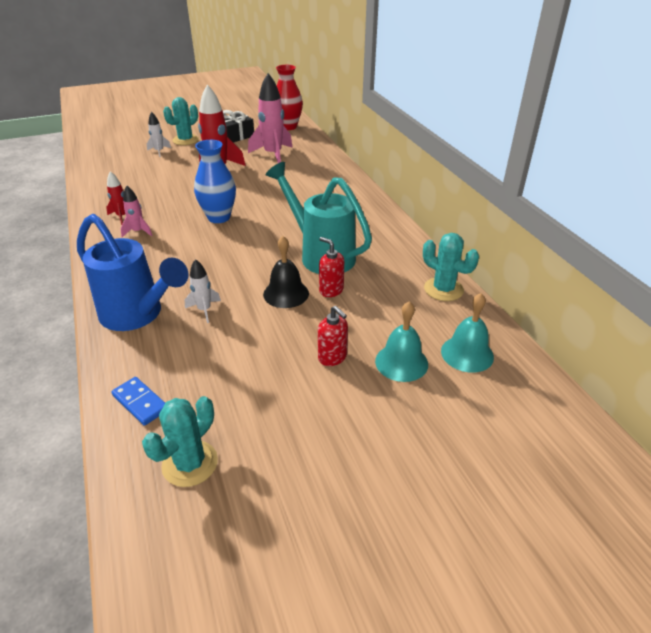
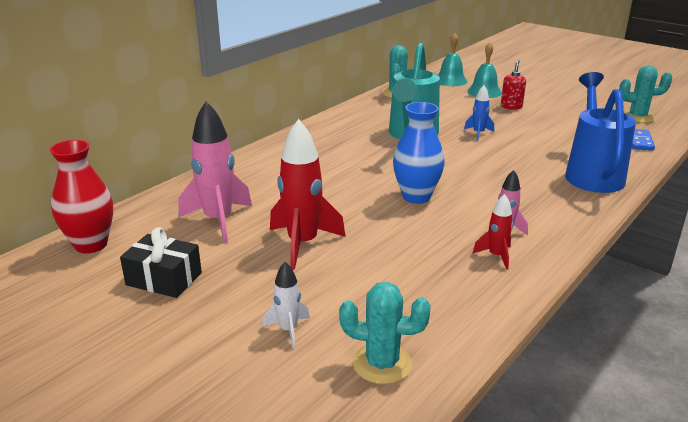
camera: 120 degrees left, 10 degrees down
(185, 140) = (216, 325): turquoise cactus -> turquoise cactus (382, 363)
(204, 310) = (543, 153): white rocket -> none
(286, 293) = (478, 133): black bell -> blue rocket
(331, 290) = (450, 121): red soap dispenser -> none

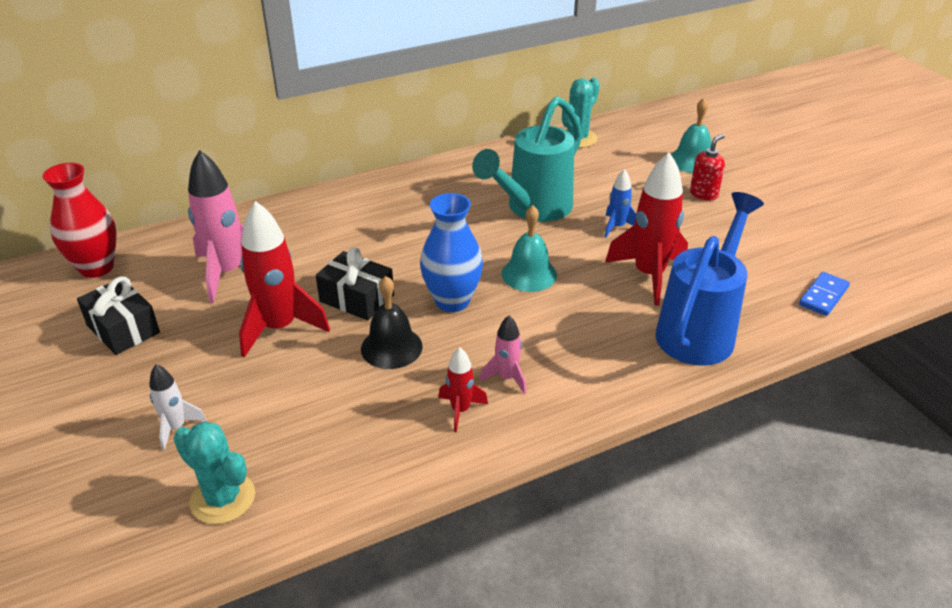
camera: 25 degrees right, 10 degrees up
(343, 212) = (356, 298): none -> black gift
(404, 233) = (391, 347): none -> black bell
(450, 80) = (666, 132): turquoise bell -> turquoise bell (529, 274)
(528, 153) = (649, 275): none -> red rocket
(637, 117) = (866, 254): turquoise cactus -> none

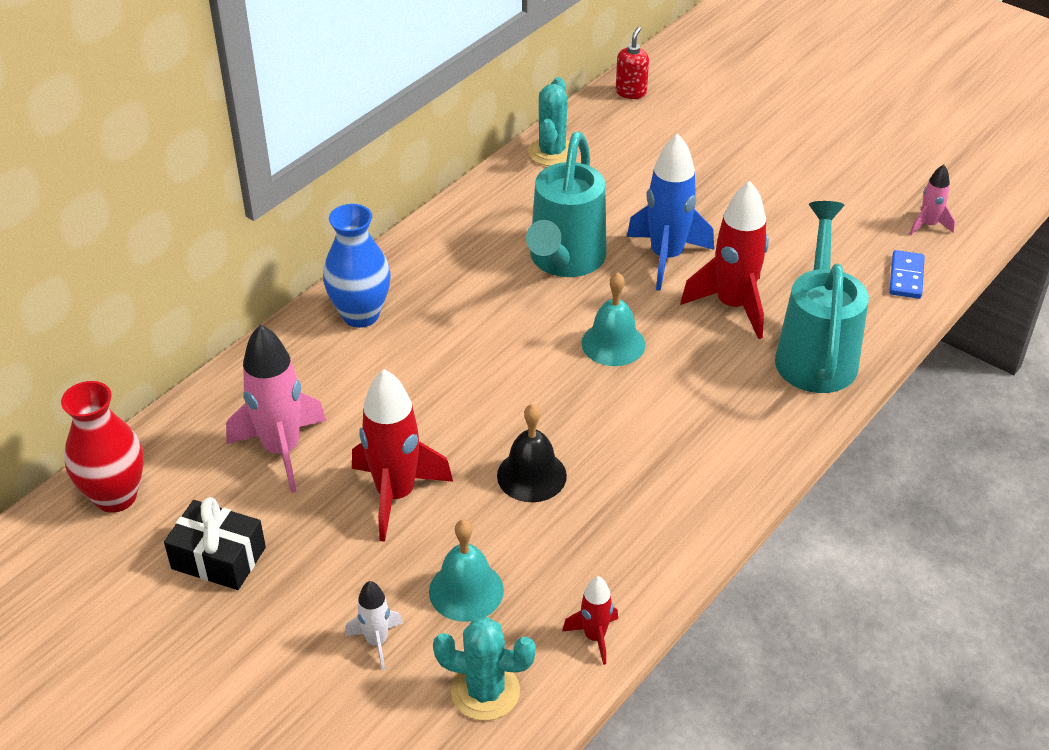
camera: 25 degrees left, 5 degrees up
(356, 298) = (453, 432): black gift -> none
(452, 301) = (556, 402): blue vase -> blue vase (360, 315)
(460, 410) = (648, 517): red rocket -> red rocket (594, 637)
(507, 378) = (669, 468): pink rocket -> pink rocket (928, 225)
(617, 227) = (666, 257): blue rocket -> blue rocket, size x1.94
(692, 161) = (693, 148): turquoise bell -> turquoise bell (466, 590)
(700, 329) = (815, 351): blue watering can -> turquoise watering can
(703, 194) = (729, 188): red soap dispenser -> red soap dispenser (631, 92)

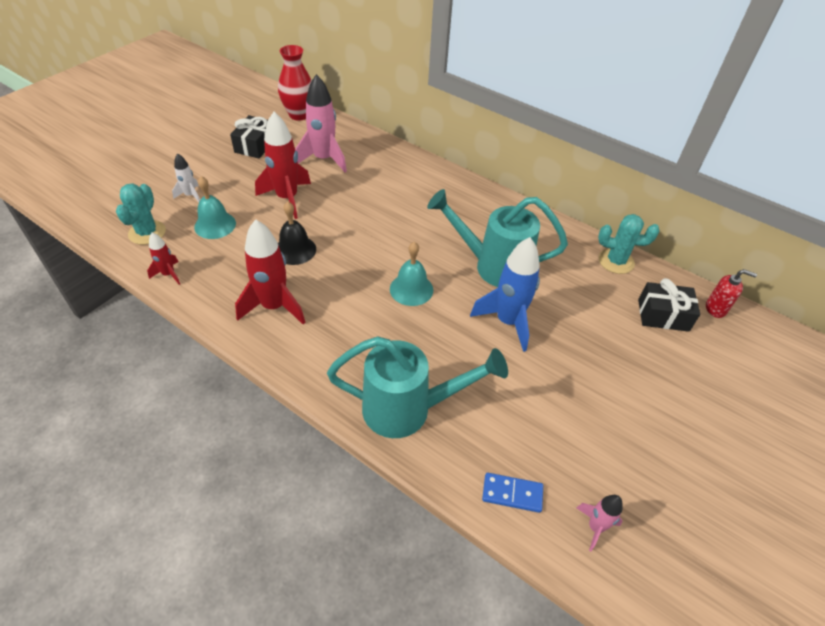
camera: 85 degrees right, 5 degrees up
(360, 315) = (430, 180): blue vase -> none
(644, 132) = (663, 315): none -> black gift
(732, 306) = (457, 359): red rocket -> red rocket (274, 306)

